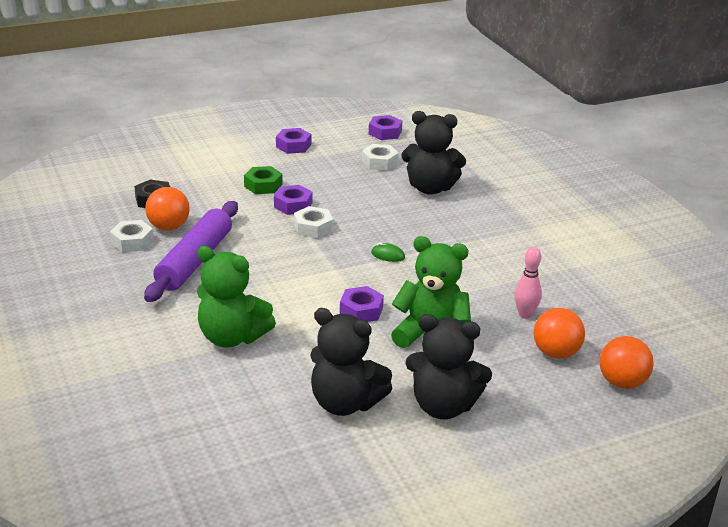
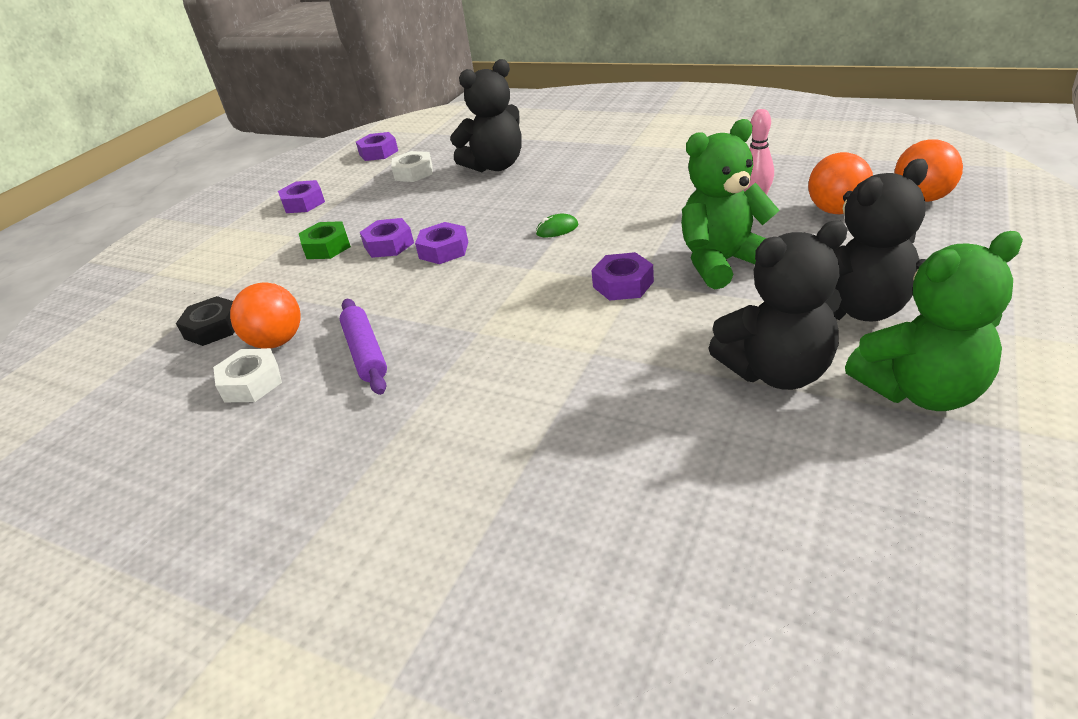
camera: 35 degrees left, 5 degrees up
(195, 261) = (366, 353): purple rolling pin -> purple rolling pin, size x0.60
(232, 337) = (545, 396): green teddy bear -> green teddy bear (921, 391)
(313, 227) = (443, 250): white nut -> purple nut

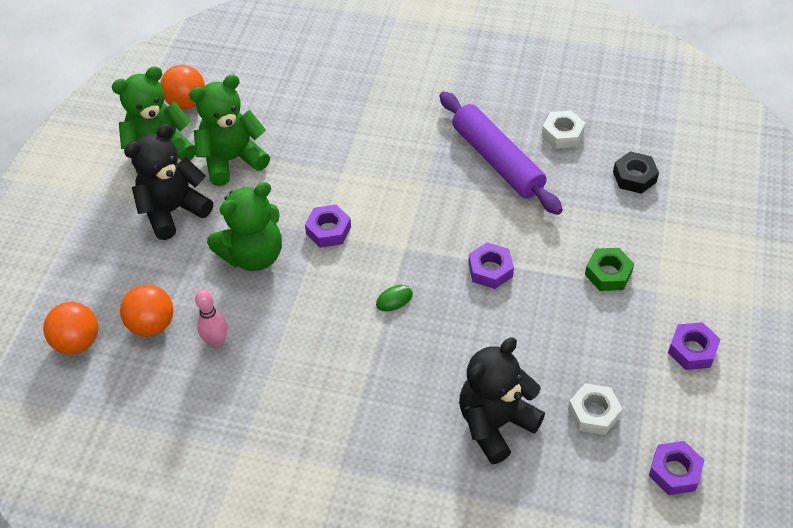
camera: 165 degrees right, 15 degrees up
(277, 341) = (571, 167): orange ball -> orange ball (186, 102)
(366, 353) = (497, 161): purple rolling pin -> purple rolling pin, size x1.65
(389, 245) = (547, 277): purple nut -> none
(777, 371) = (232, 160): black teddy bear -> green teddy bear

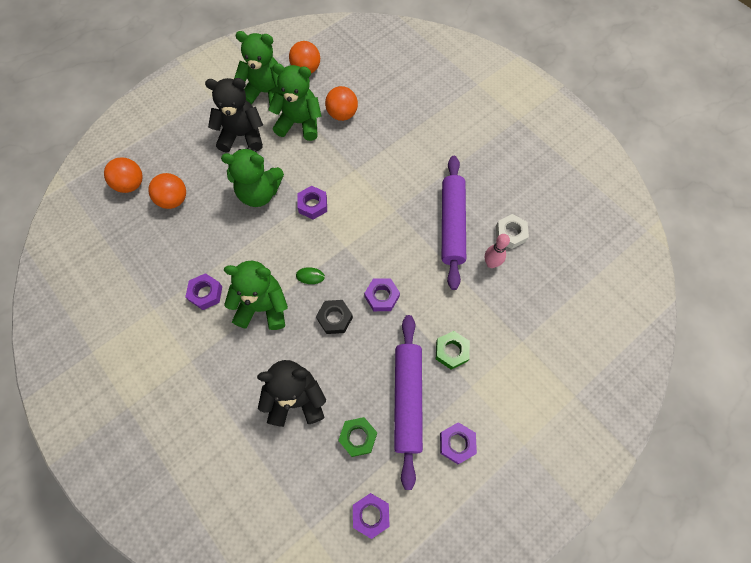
camera: 35 degrees right, 15 degrees up
(216, 342) = (196, 234): pink bowling pin -> pink bowling pin (491, 263)
(274, 124) = (342, 114): none -> orange ball
(289, 392) = (205, 293): none -> purple nut
(371, 362) = (263, 307): none -> green teddy bear
(593, 413) = (358, 437): white nut -> green nut
(608, 345) = (407, 399): none -> purple rolling pin
(634, 177) = (530, 296): black nut -> black nut (335, 318)

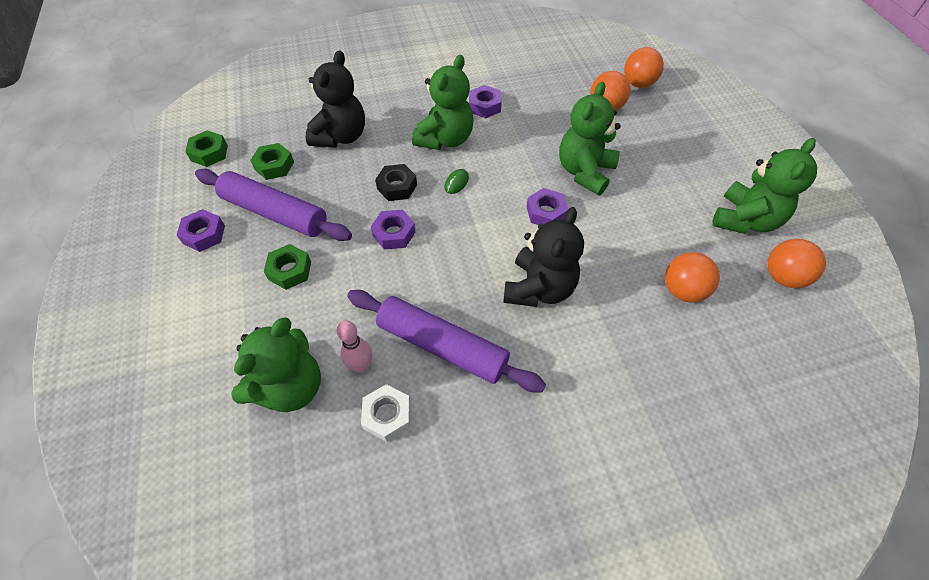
camera: 115 degrees right, 10 degrees down
(242, 136) = (676, 179): black teddy bear -> black teddy bear (539, 288)
(299, 123) = (680, 238): green teddy bear -> green teddy bear (290, 387)
(371, 515) = (209, 153): purple nut -> green nut

